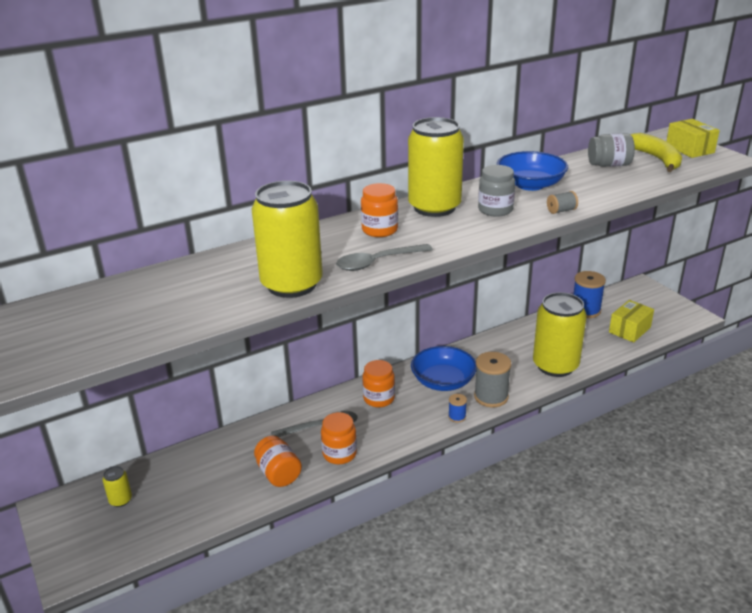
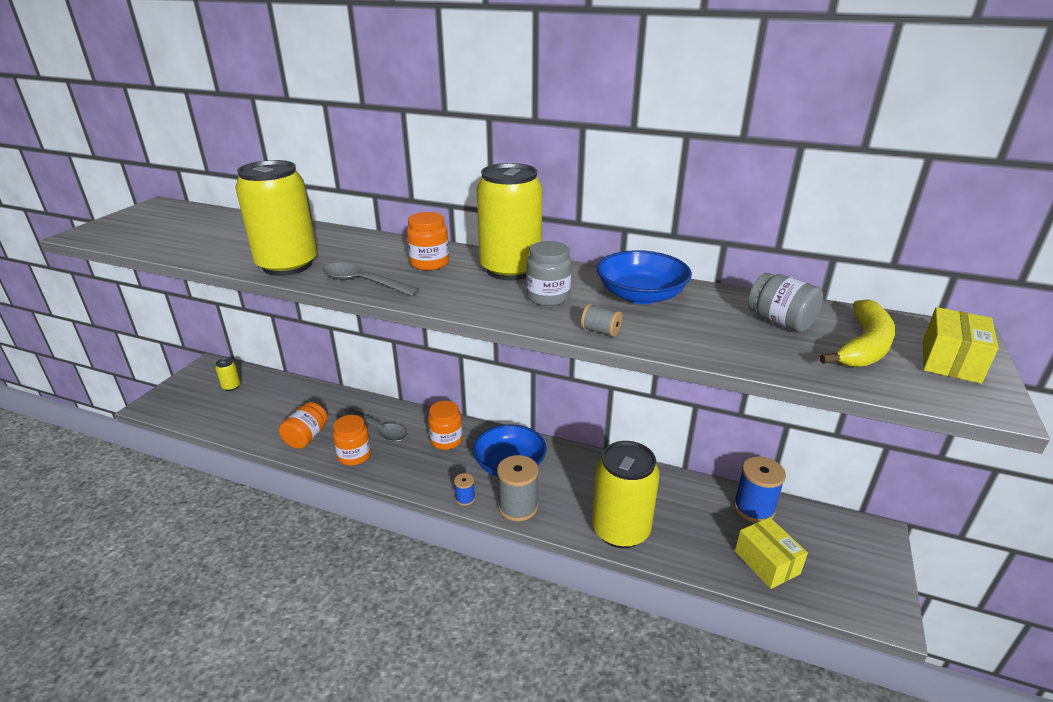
camera: 50 degrees right, 0 degrees up
(629, 330) = (766, 562): yellow box -> yellow box turned 60 degrees clockwise

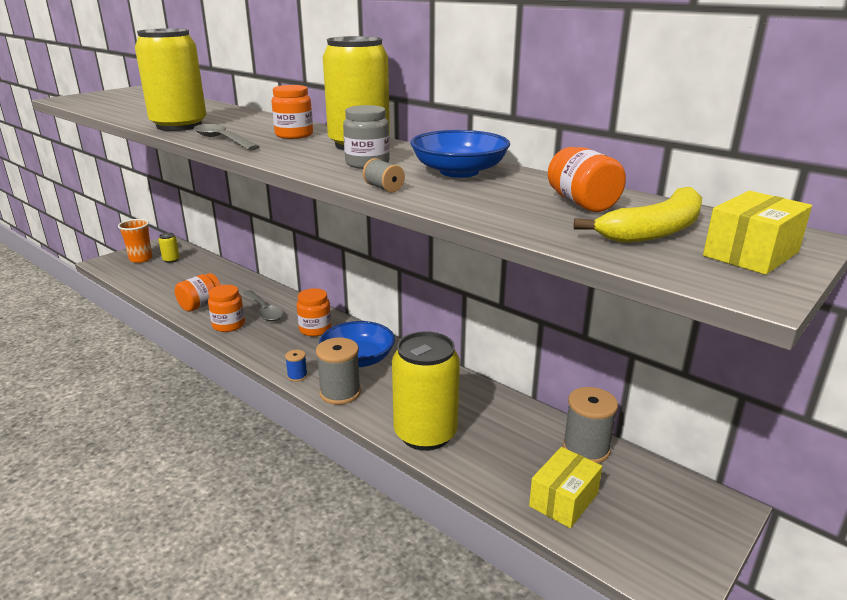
camera: 20 degrees right, 5 degrees down
(193, 392) = (141, 259): none -> orange cup
(754, 508) = (586, 449): blue spool -> grey spool
(766, 562) = (563, 500): yellow box -> yellow box turned 45 degrees clockwise
(780, 322) = (582, 203): grey jar -> orange jar

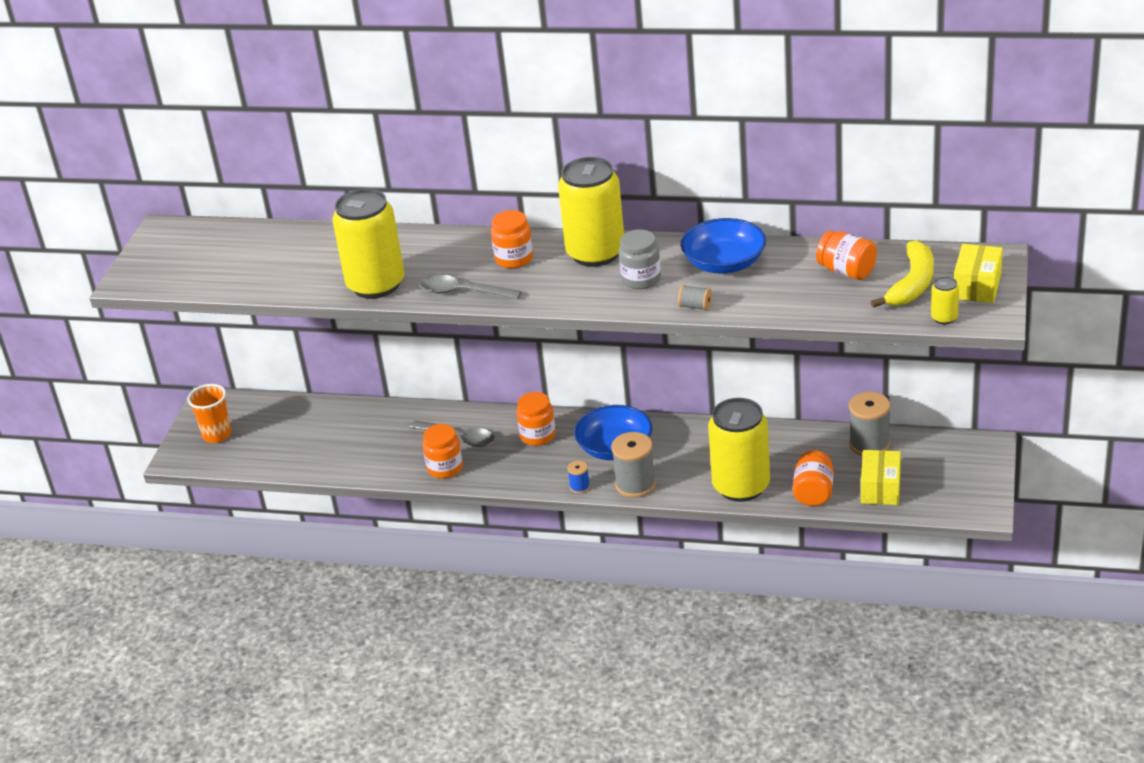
camera: 25 degrees left, 10 degrees up
(171, 260) = (257, 421): yellow can -> yellow can (944, 318)
(200, 305) = (382, 460): orange jar -> orange jar (813, 492)

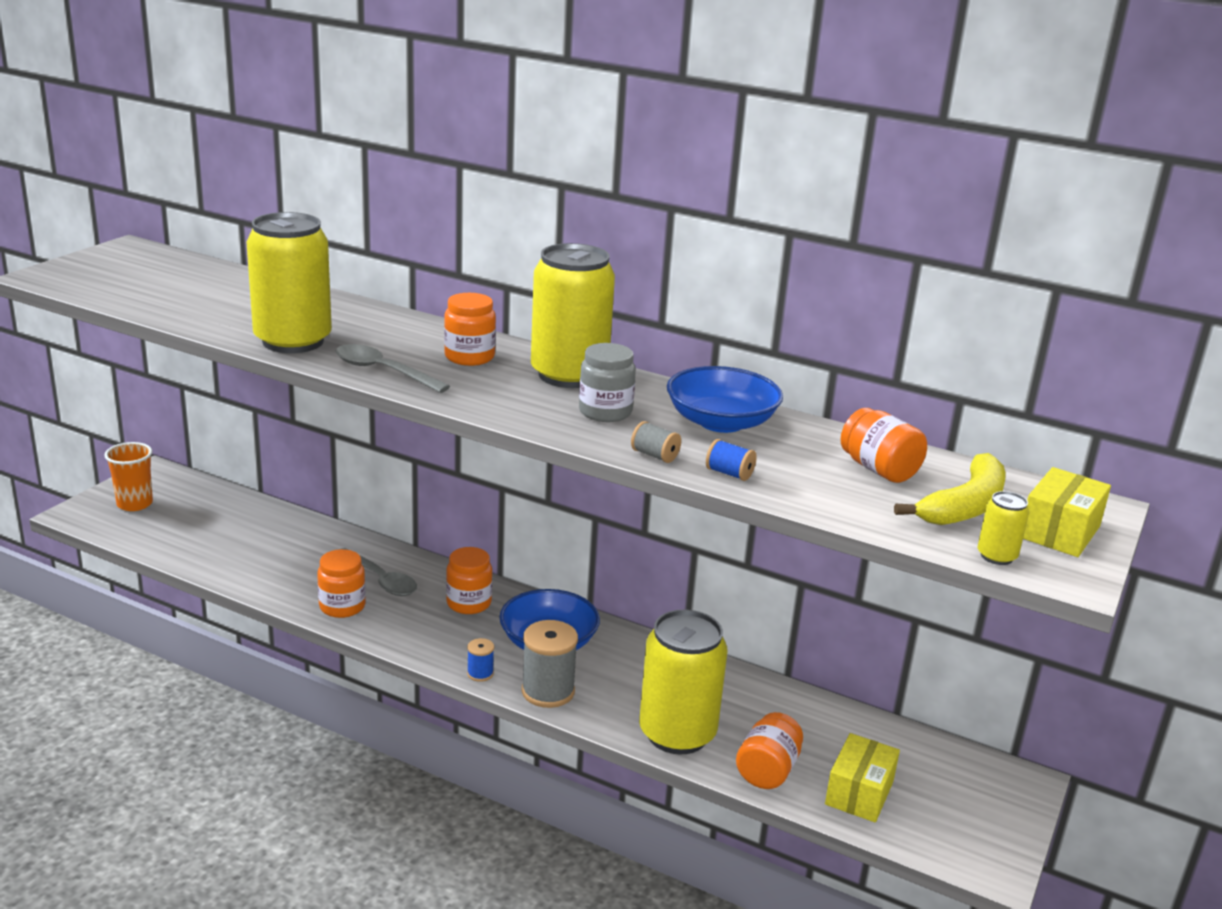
camera: 10 degrees right, 10 degrees down
(751, 306) = (729, 473): none -> blue spool
(869, 444) = (866, 732): grey spool -> none

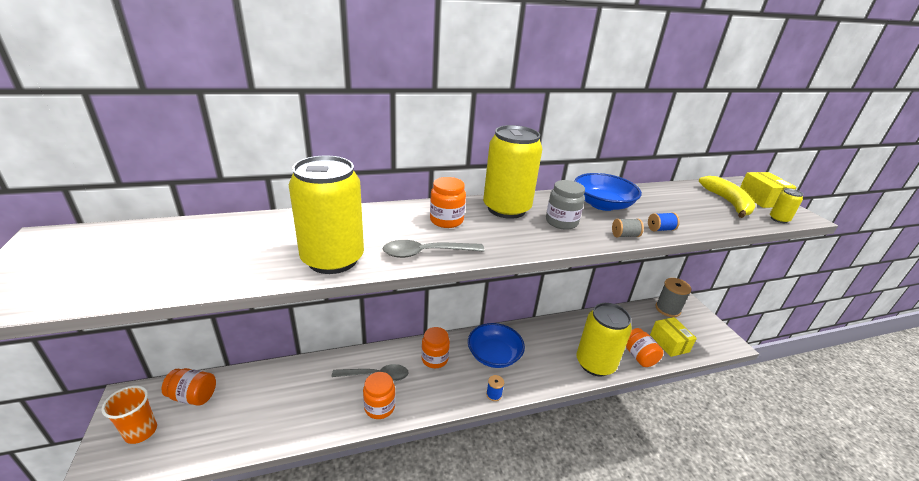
camera: 45 degrees left, 5 degrees up
(548, 691) = (530, 381): grey spool -> grey spool (667, 309)
(879, 469) = (681, 200): orange jar -> orange jar (193, 396)

